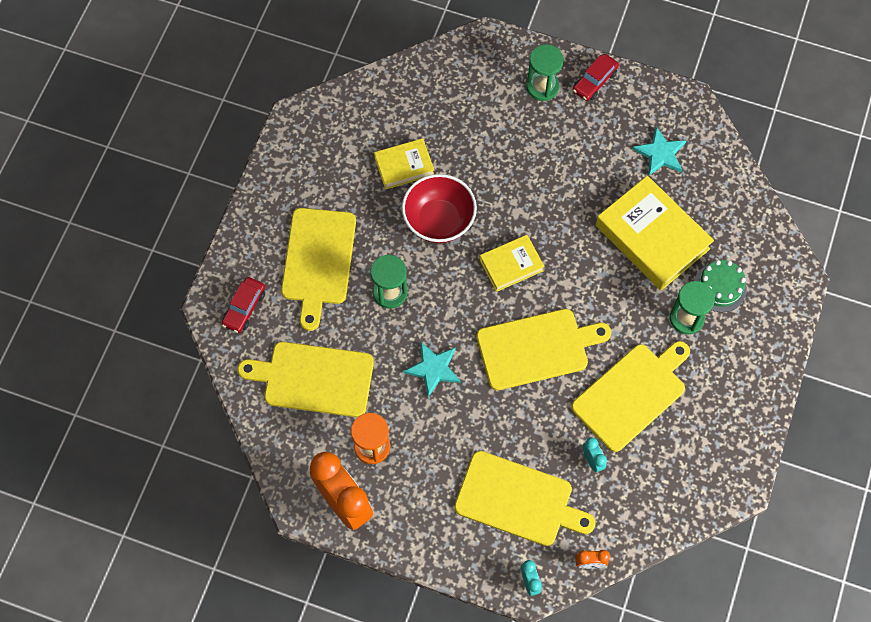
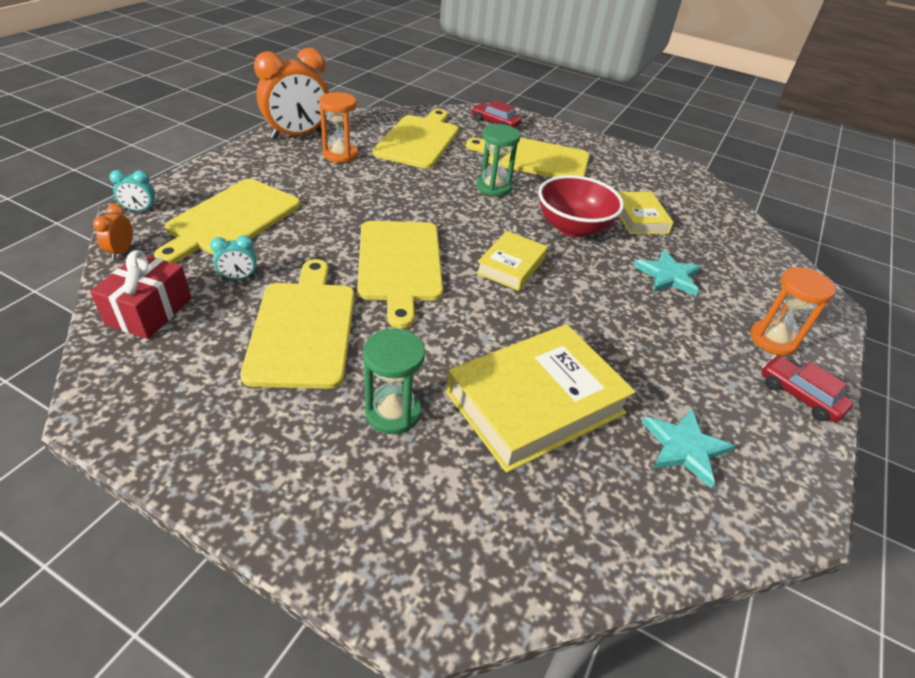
camera: 95 degrees right, 25 degrees down
(433, 369) = (403, 196): turquoise star -> turquoise star (668, 275)
(511, 265) = (511, 265): yellow book -> yellow book turned 45 degrees clockwise
(542, 87) = (773, 339): green hourglass -> orange hourglass
(631, 394) = (303, 328): yellow cutting board -> yellow cutting board turned 150 degrees counterclockwise
(648, 504) = (149, 311): none -> red gift
(719, 287) = (434, 469): green cake -> none

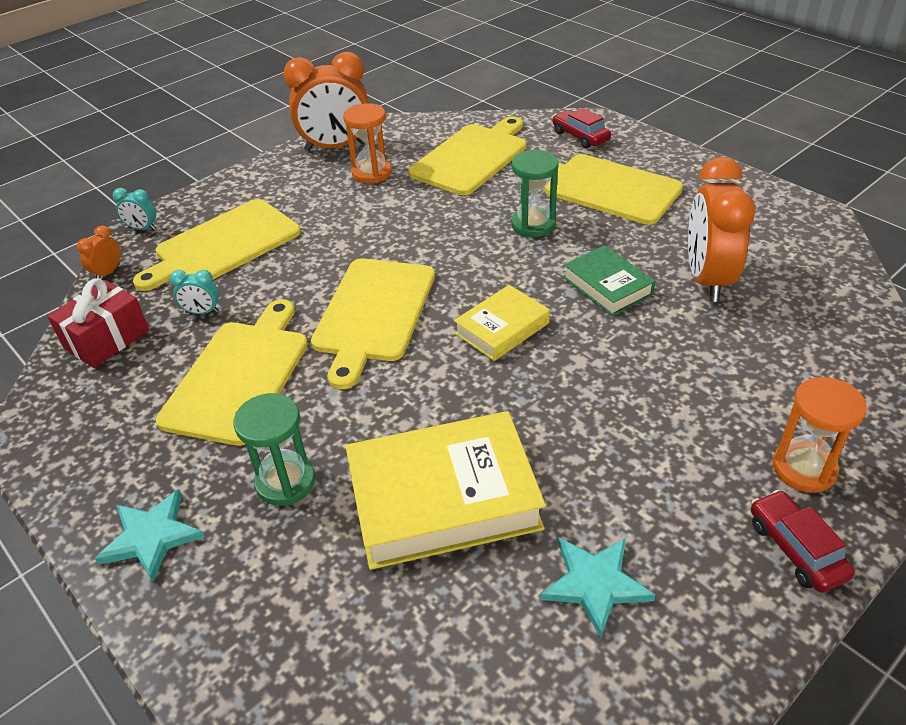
camera: 25 degrees right, 0 degrees up
(573, 228) = (607, 286): red bowl -> green book
(639, 218) = (707, 279): yellow book -> orange clock
(668, 275) = (702, 363): turquoise star -> turquoise star (152, 536)

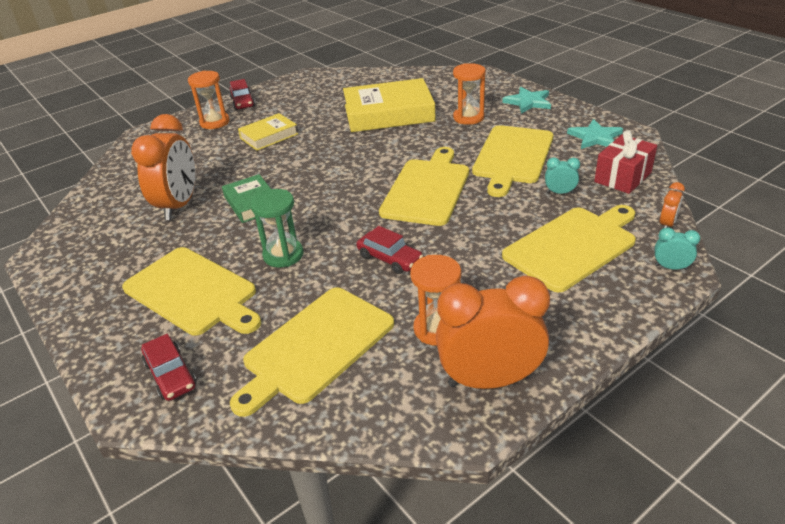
camera: 175 degrees left, 5 degrees down
(285, 482) = (468, 117): green hourglass -> orange hourglass
(417, 225) = (389, 259): none -> red car
(502, 328) = (338, 179): yellow book -> yellow book (269, 136)
(595, 584) = (330, 94): turquoise star -> turquoise star (595, 137)

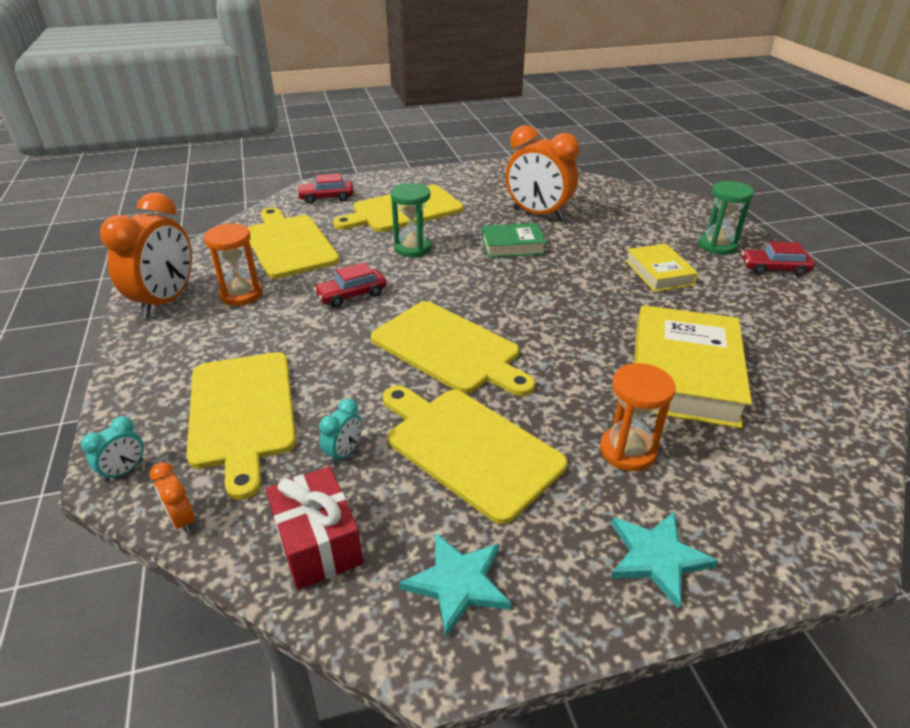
camera: 110 degrees right, 0 degrees up
(214, 122) = (717, 246): orange hourglass -> green hourglass

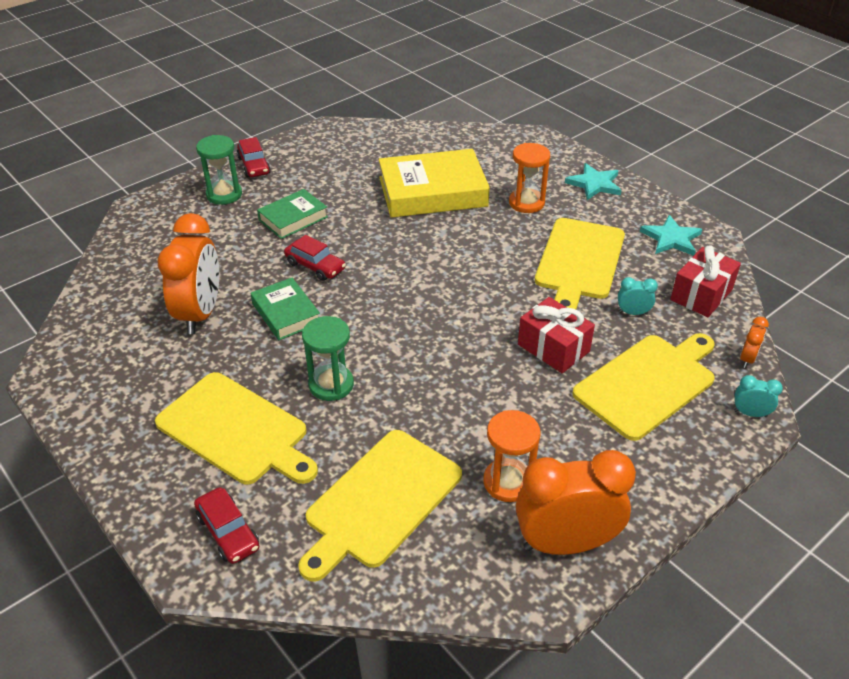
camera: 115 degrees left, 5 degrees up
(348, 369) = (553, 348): none -> red gift
(351, 295) = (450, 393): red car -> red car (315, 266)
(449, 349) = (485, 302): yellow cutting board -> none
(659, 273) = (293, 218): yellow book -> green book

